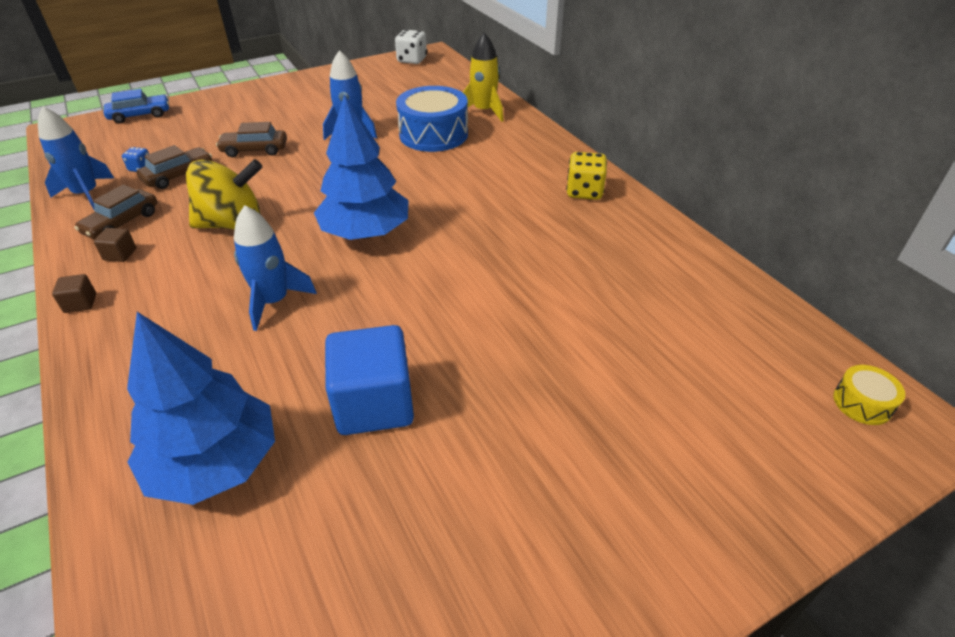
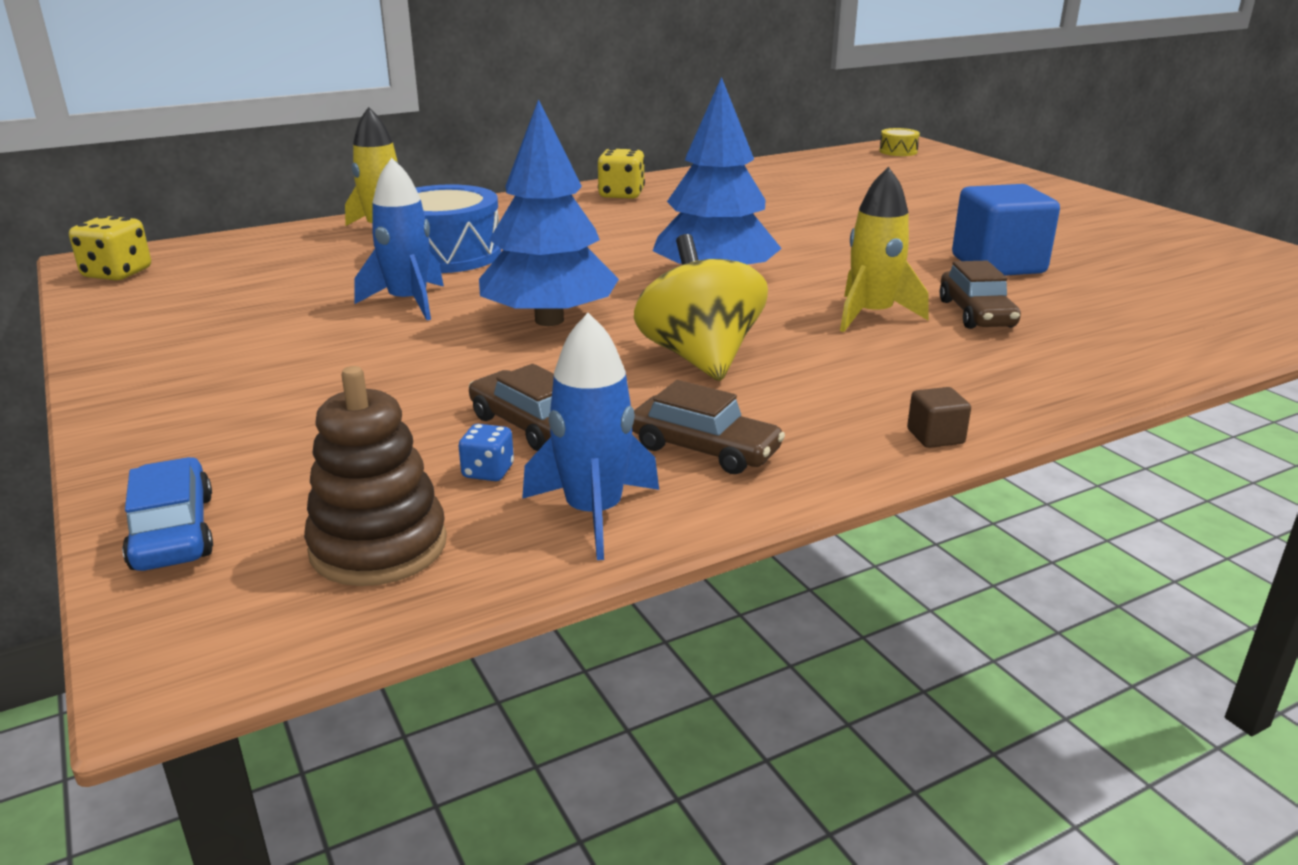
camera: 90 degrees left, 15 degrees down
(99, 151) = (378, 546): none -> brown stacking toy
(120, 254) = (801, 431): brown cube -> none
(215, 463) = (1120, 316): blue tree -> blue tree (549, 320)
(255, 150) = (446, 369): brown car -> brown car (976, 314)
(274, 301) = (871, 315): blue rocket -> yellow rocket
(412, 60) = (117, 273): white dice -> yellow dice

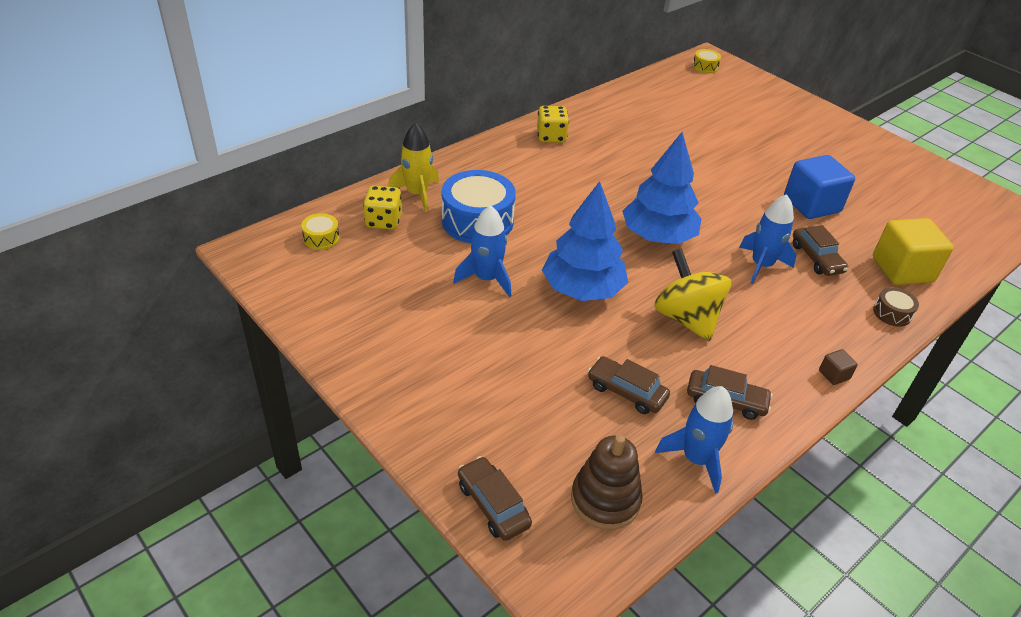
camera: 15 degrees left, 15 degrees up
(117, 273) = (271, 263): yellow dice -> yellow dice (383, 221)
(173, 532) = (493, 505): blue car -> brown car
(210, 257) = (321, 238): none -> yellow drum
(488, 472) = (626, 434): blue dice -> none
(871, 315) = (761, 265): yellow rocket -> blue rocket
(1090, 377) = (892, 313): none -> brown drum
(1133, 333) = (902, 269): none -> yellow cube

